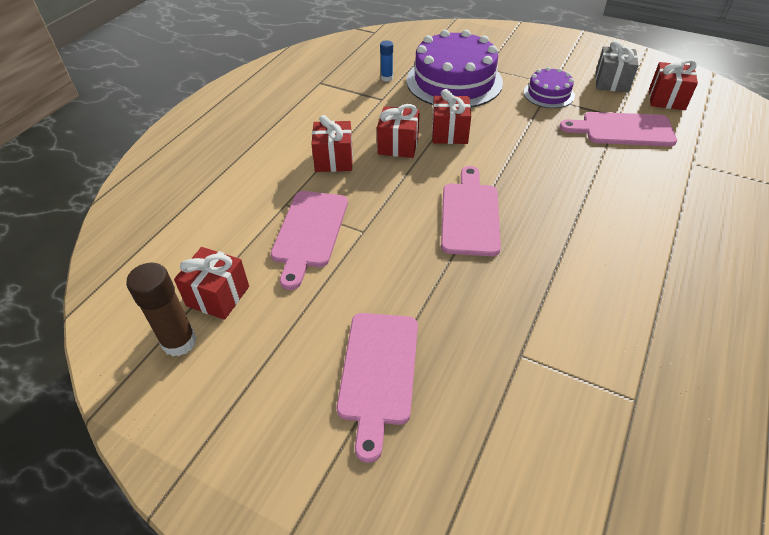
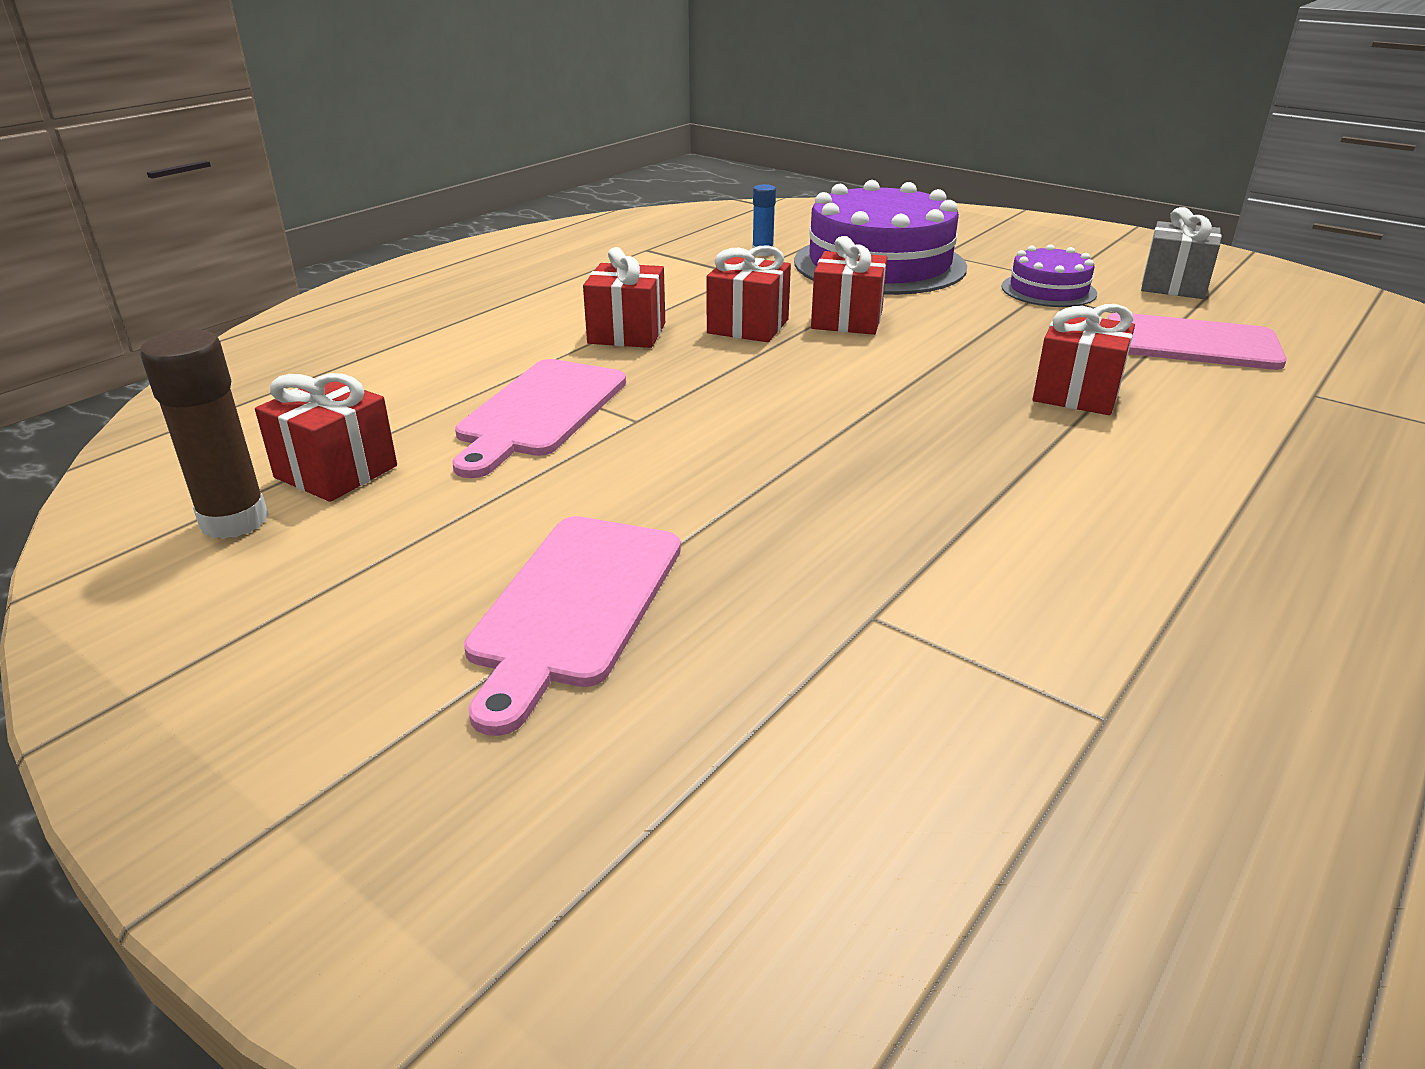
camera: 10 degrees right, 15 degrees down
(470, 215) = (845, 419): pink cutting board -> none
(666, 99) = (1278, 313): red gift -> red gift (1076, 393)

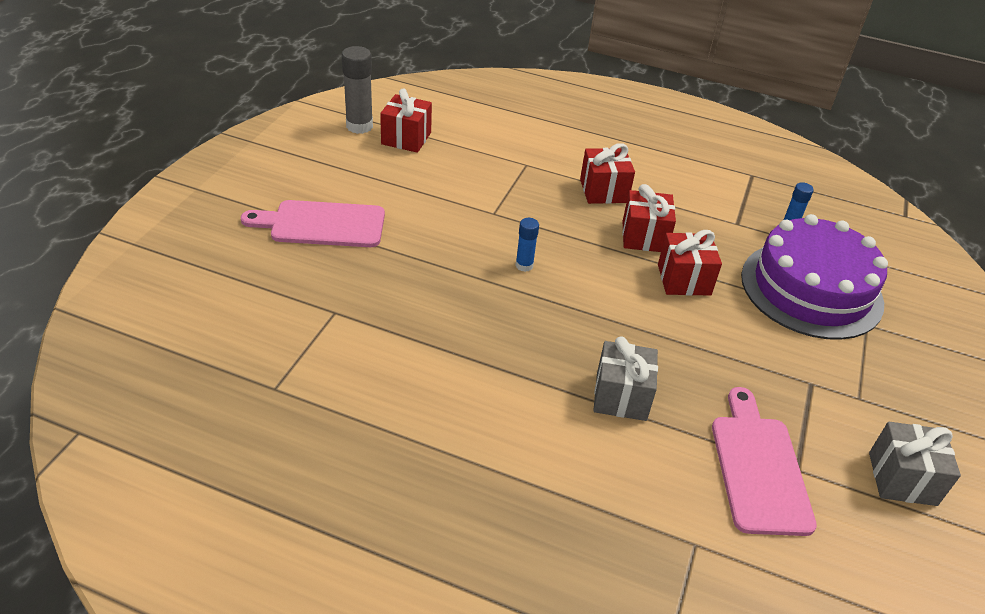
camera: 70 degrees right, 10 degrees up
(234, 521) = (359, 126): brown glue stick -> grey glue stick
(539, 412) = (487, 180): pink cutting board -> none
(785, 415) = (524, 265): none -> blue glue stick
(1048, 290) = (825, 389): purple cake -> none
(1076, 393) = (621, 396): red gift -> grey gift

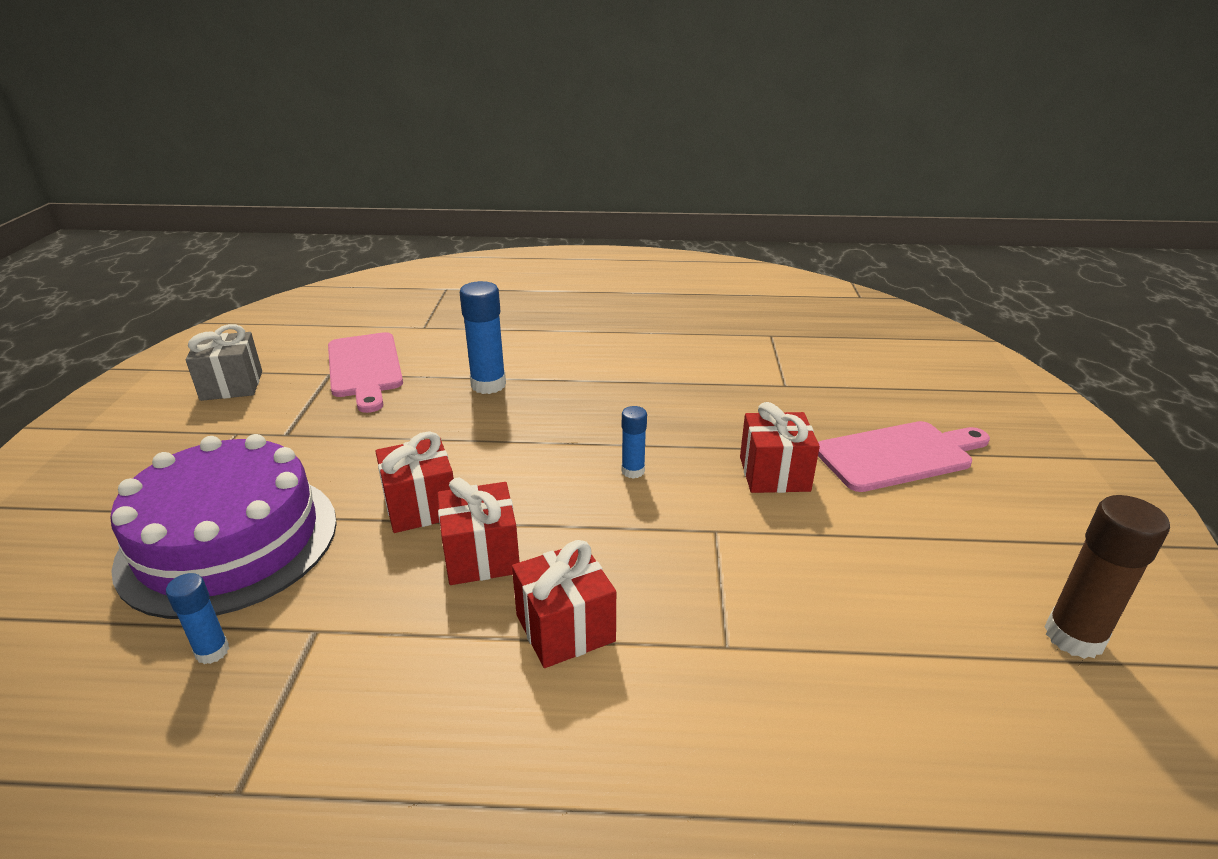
camera: 165 degrees right, 10 degrees down
(359, 126) = (1074, 637): grey glue stick -> brown glue stick
(406, 138) = (970, 635): red gift -> red gift (774, 474)
(621, 396) = (488, 385): grey gift -> blue glue stick

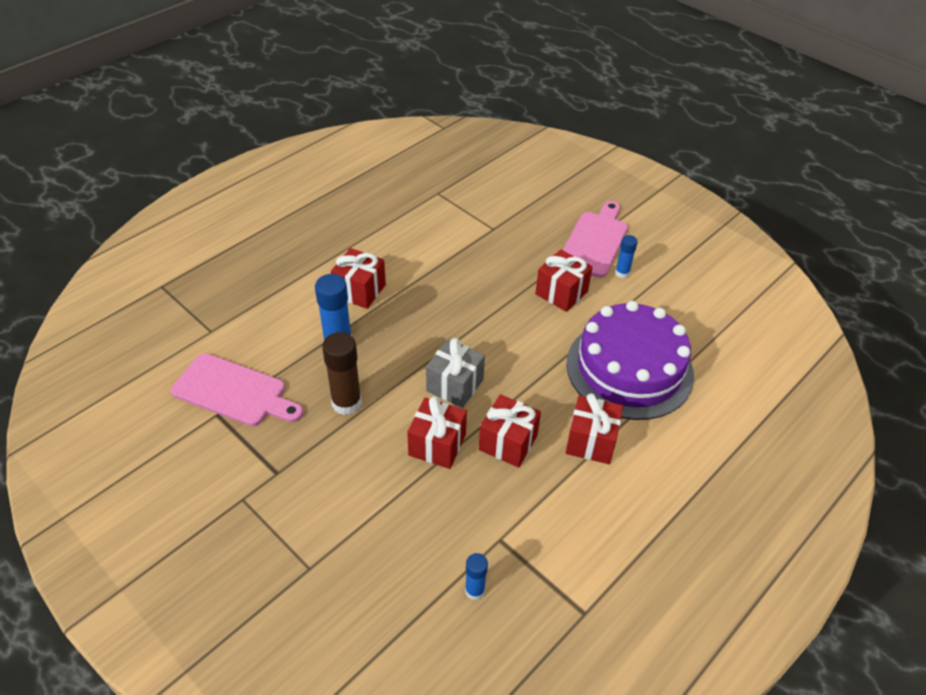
camera: 50 degrees left, 15 degrees up
(229, 541) = (376, 548): purple cake -> purple cake (629, 369)
(232, 385) = (163, 476): grey gift -> grey gift (455, 385)
(573, 362) = (359, 291): none -> red gift
(633, 471) = (501, 341): blue glue stick -> blue glue stick (622, 273)
(1074, 637) = (741, 293): brown glue stick -> brown glue stick (346, 403)

